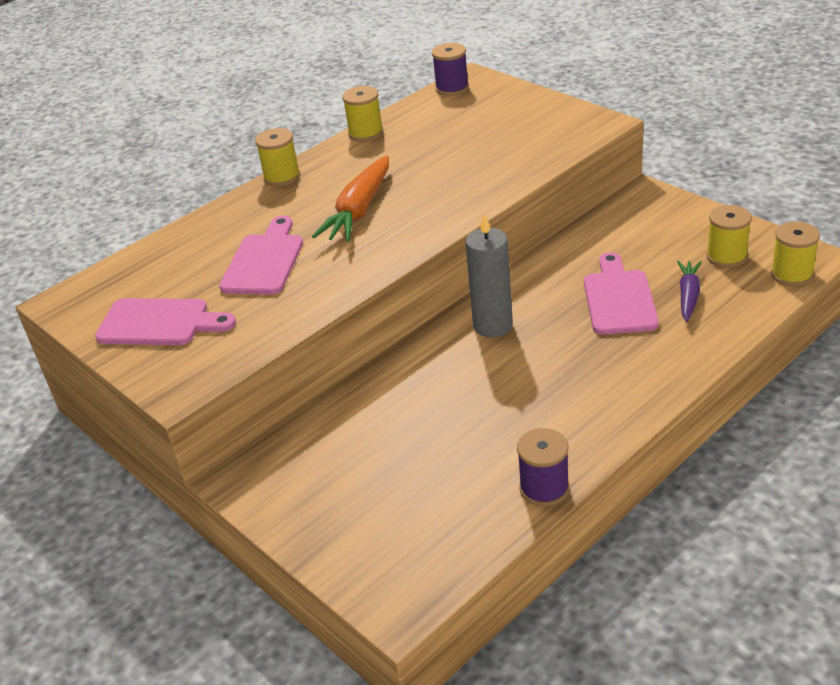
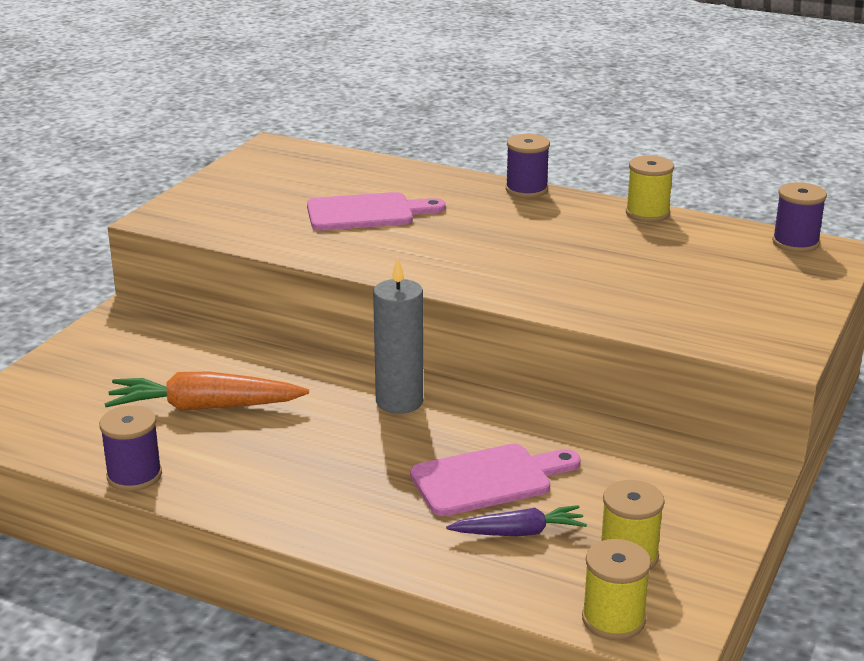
camera: 65 degrees right, 10 degrees down
(159, 323) = (252, 190): pink cutting board -> none
(282, 177) = (526, 190): yellow spool -> purple spool
(359, 210) = (481, 239): orange carrot -> orange carrot (204, 407)

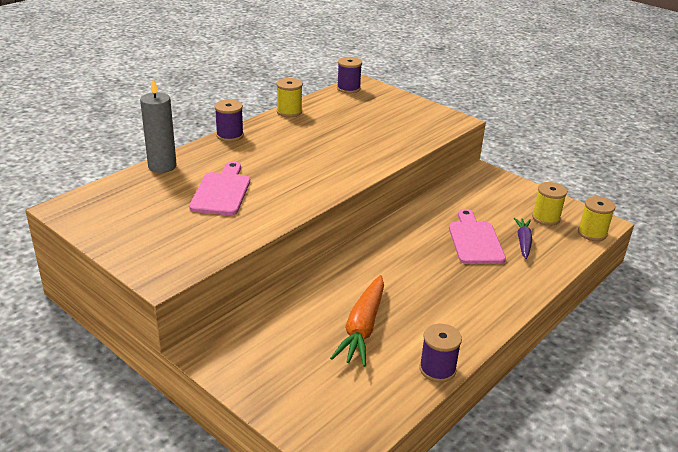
camera: 75 degrees left, 5 degrees up
(399, 401) = (386, 252): grey candle -> grey candle (162, 166)

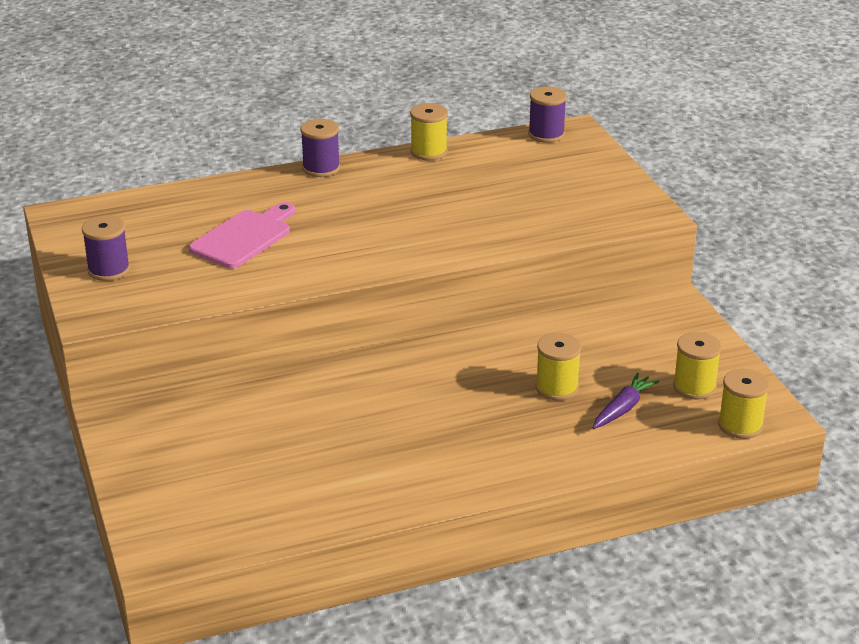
camera: 30 degrees right, 0 degrees up
(162, 166) = (206, 190): grey candle -> none
(362, 328) = (306, 446): orange carrot -> none
(437, 369) = (347, 516): purple spool -> purple spool (109, 270)
(475, 240) = (557, 388): pink cutting board -> yellow spool

